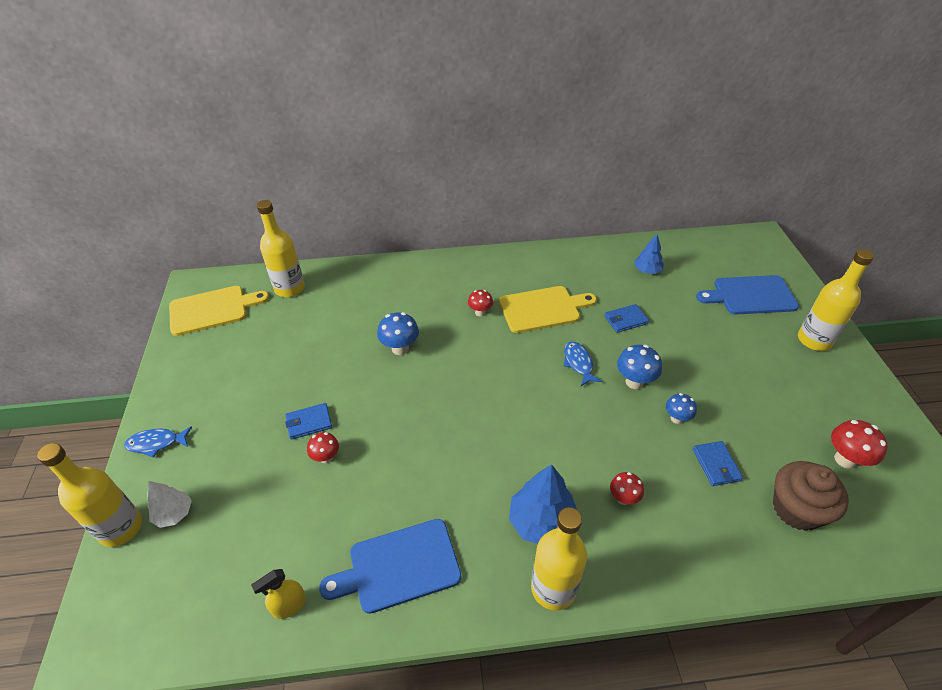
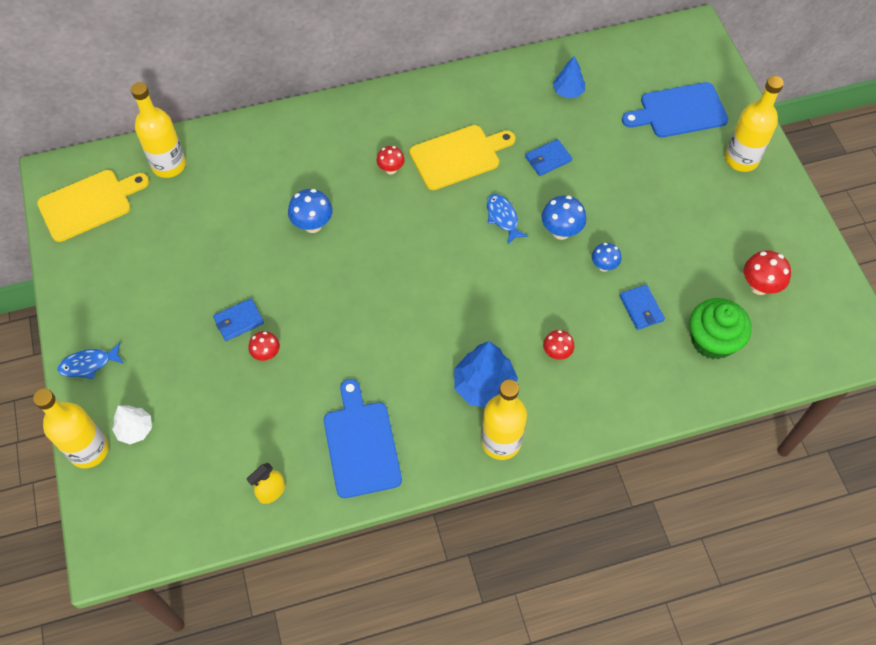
camera: 10 degrees left, 15 degrees up
(399, 566) = (361, 444): blue cutting board -> blue cutting board turned 105 degrees clockwise
(796, 509) = (712, 340): brown cupcake -> green cupcake

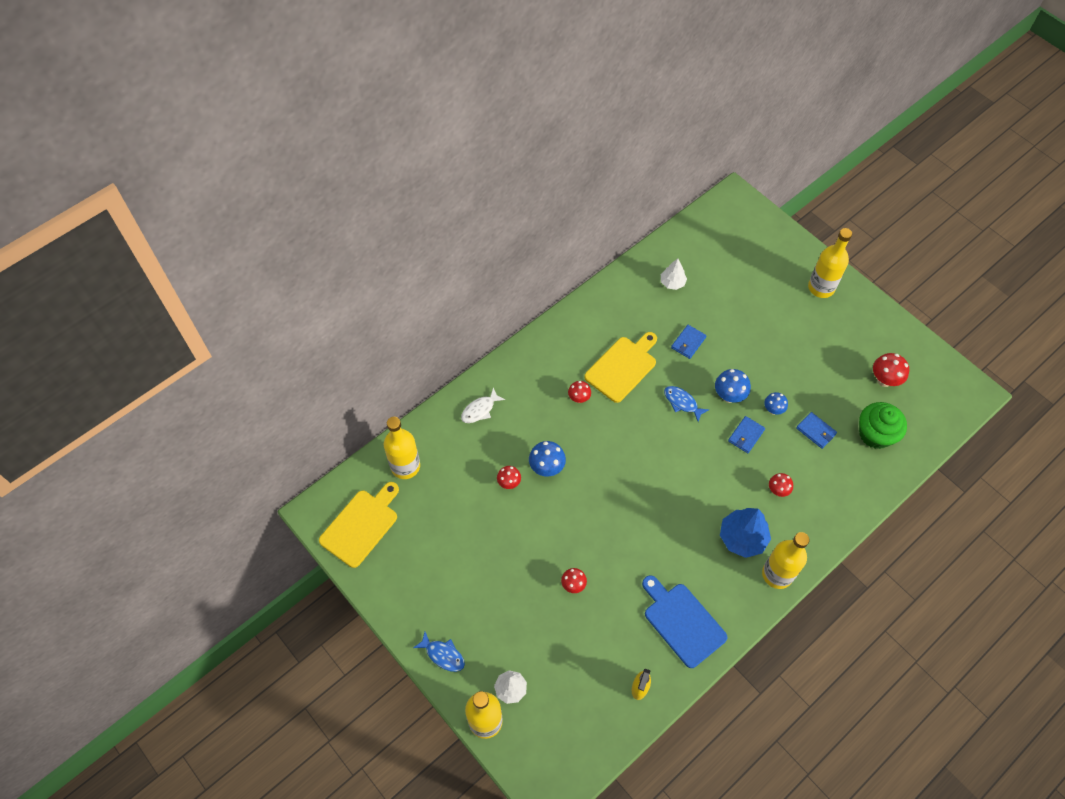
camera: 25 degrees left, 0 degrees up
(89, 364) = (443, 655): blue fish -> blue fish turned 105 degrees counterclockwise
(239, 321) = (537, 568): blue wallet -> blue wallet (746, 435)
(263, 224) = (509, 483): none -> red mushroom
(279, 140) = (480, 410): none -> white fish
(568, 91) = (672, 282): blue tree -> white tree
(679, 111) = (759, 267): blue cutting board -> none

